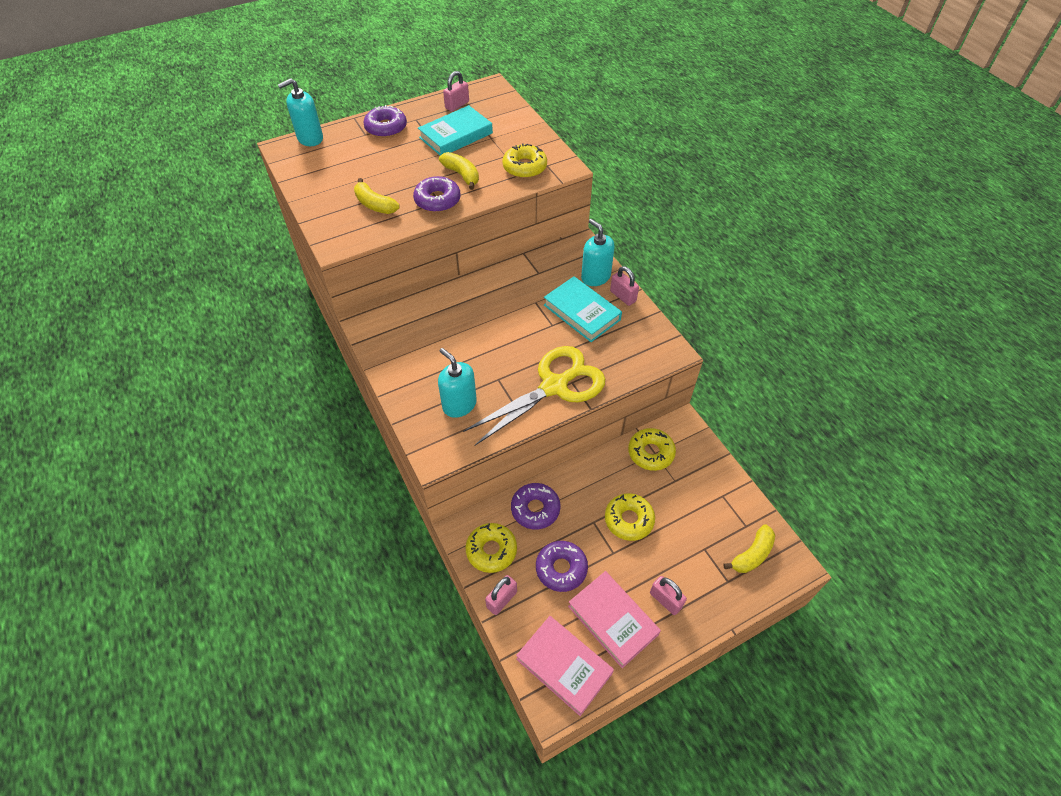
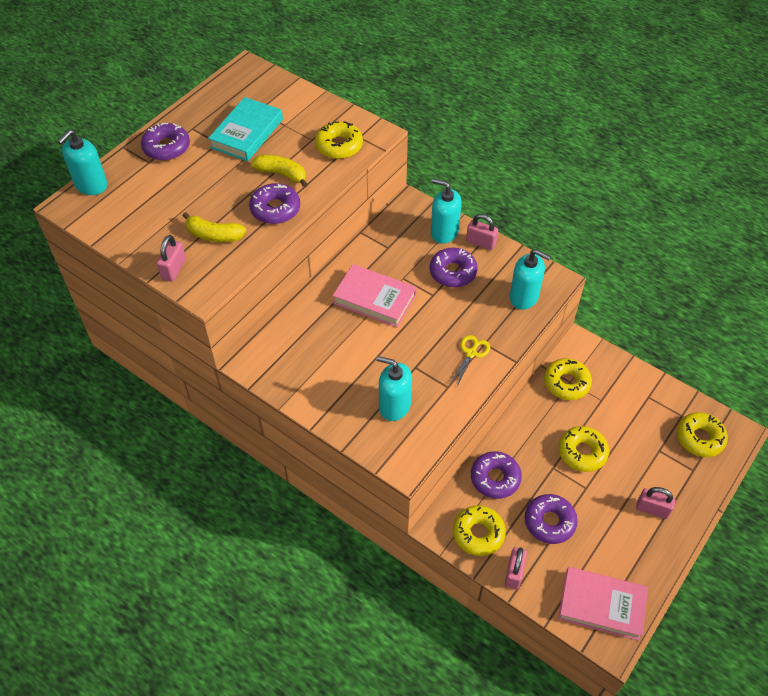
camera: 25 degrees left, 0 degrees up
(457, 105) = (225, 99): pink padlock -> pink padlock (174, 269)
(554, 386) = (471, 353): yellow scissors -> yellow scissors, size x0.41
(582, 312) = (453, 272): turquoise book -> purple donut
(613, 620) = (619, 547): pink book -> pink book (374, 299)
(633, 356) = (524, 297): none -> turquoise soap dispenser
(752, 554) = (699, 438): yellow banana -> yellow donut

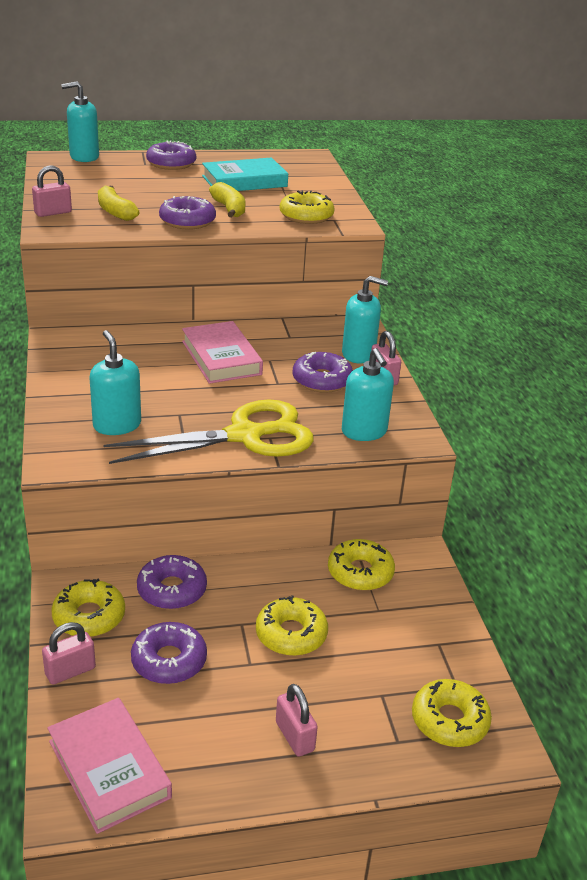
camera: 40 degrees right, 20 degrees down
(444, 232) = (358, 354): turquoise soap dispenser -> turquoise soap dispenser turned 120 degrees clockwise
(471, 353) = (245, 436): yellow scissors -> yellow scissors, size x2.43

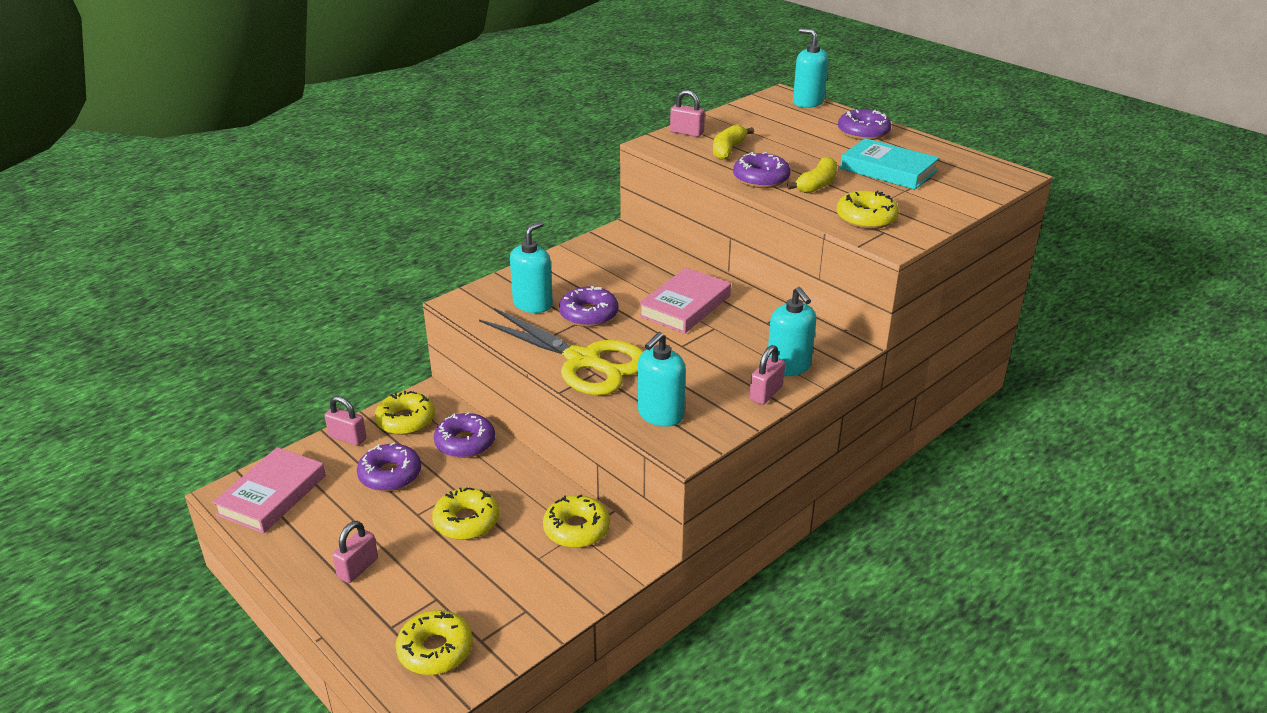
camera: 60 degrees right, 0 degrees up
(322, 380) = (716, 364): purple donut -> purple donut (588, 314)

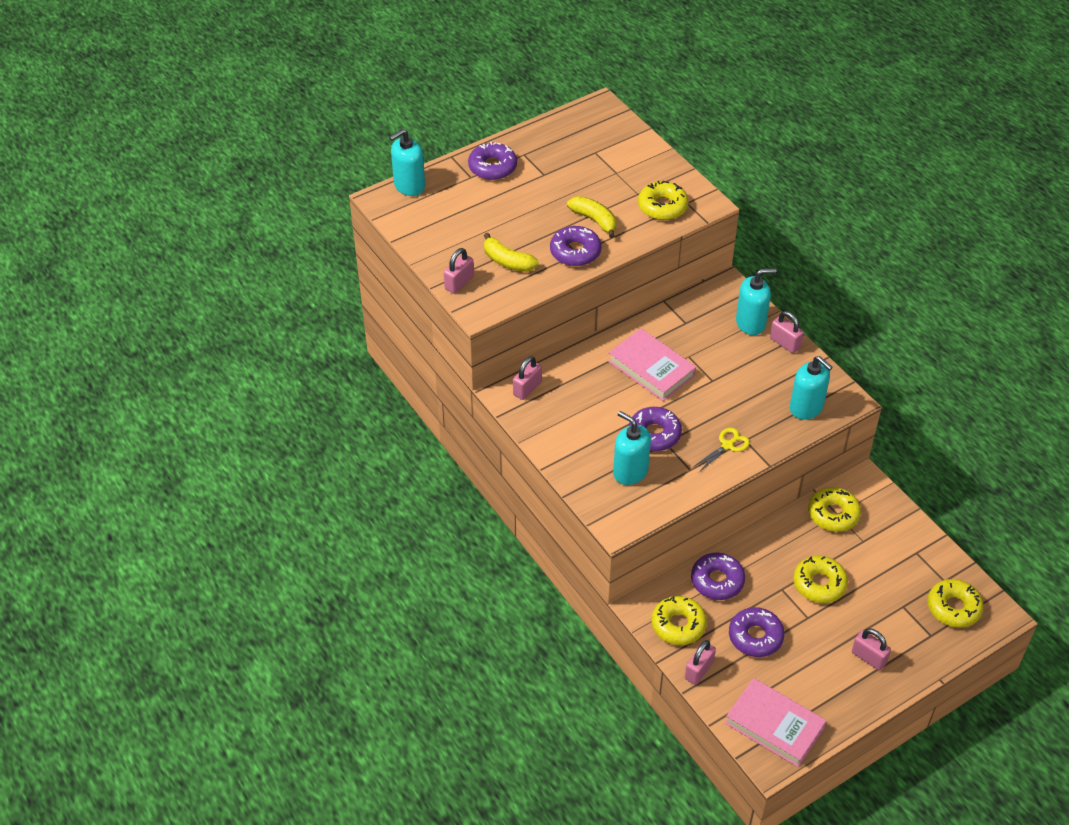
camera: 80 degrees left, 15 degrees up
(583, 361) = (727, 445): yellow scissors -> yellow scissors, size x0.41
(630, 242) = (527, 389): none -> pink padlock
(888, 170) = (575, 172): turquoise book -> none

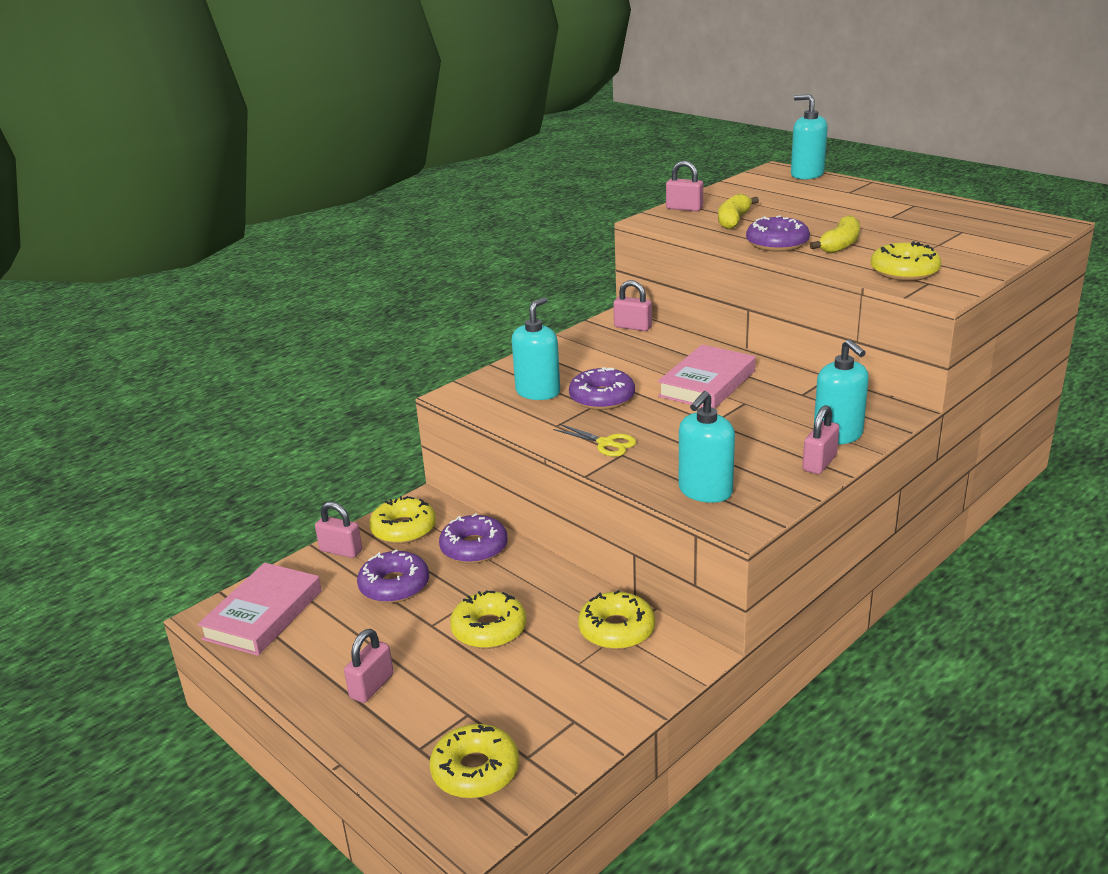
camera: 80 degrees right, 20 degrees down
(492, 167) = (875, 197): purple donut -> none

